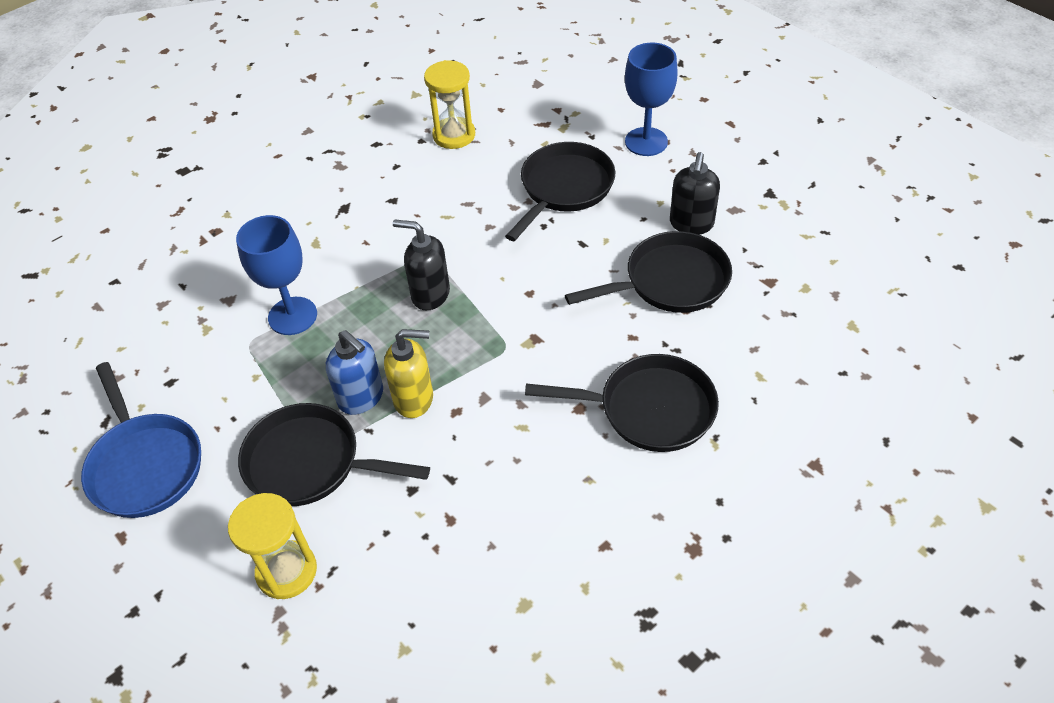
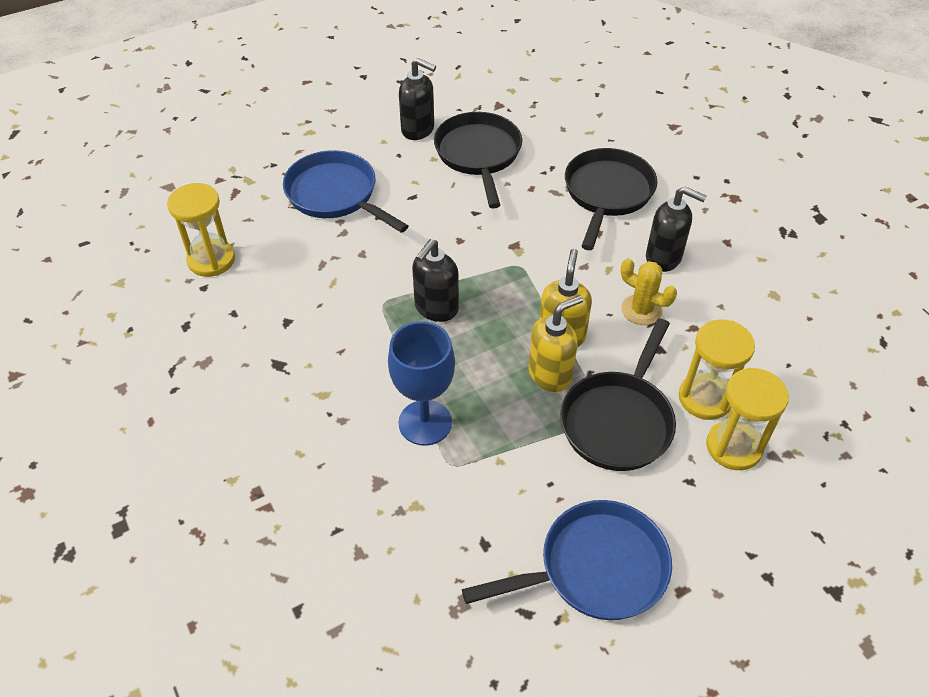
camera: 80 degrees left, 0 degrees up
(349, 539) = (705, 398): none -> yellow hourglass
(361, 398) = (550, 374): blue soap dispenser -> yellow soap dispenser
(466, 465) = (641, 310): none -> yellow cactus
(555, 479) = (664, 258): none -> black soap dispenser
(564, 189) = (336, 195): black pan -> blue pan
(646, 142) = (301, 133): blue goblet -> none

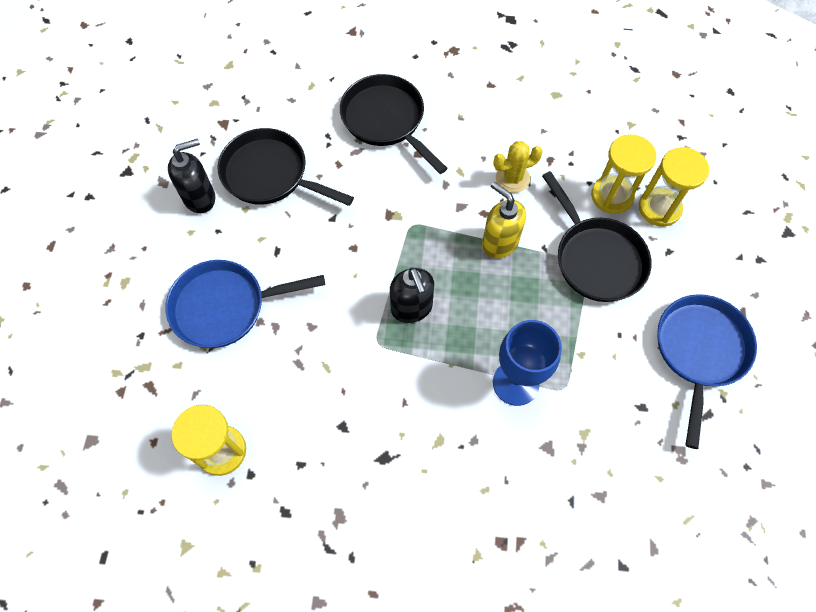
camera: 55 degrees left, 15 degrees up
(550, 374) = (529, 273): yellow soap dispenser -> none
(664, 258) = (476, 131): black soap dispenser -> none

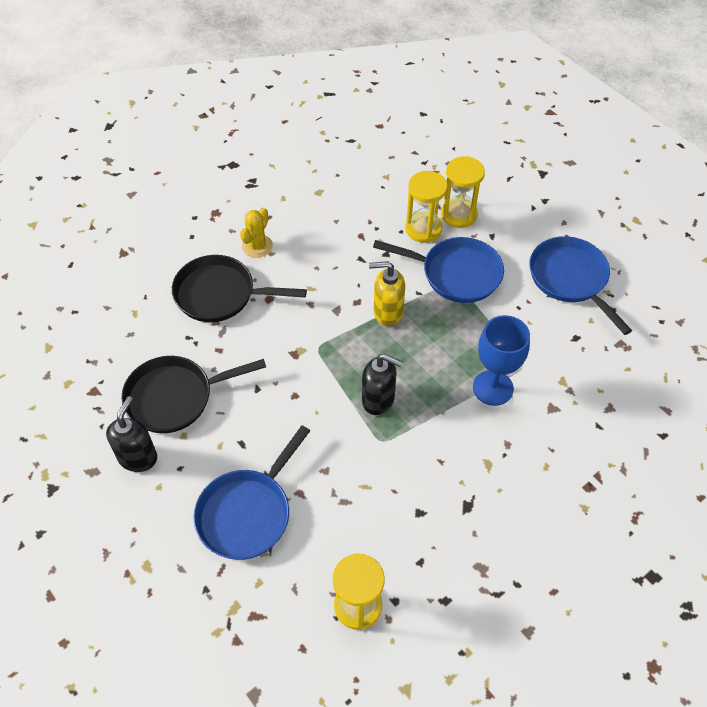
camera: 45 degrees left, 10 degrees down
(512, 178) = (350, 266): yellow cactus -> yellow cactus (257, 246)
(596, 258) = (456, 274): black pan -> blue pan

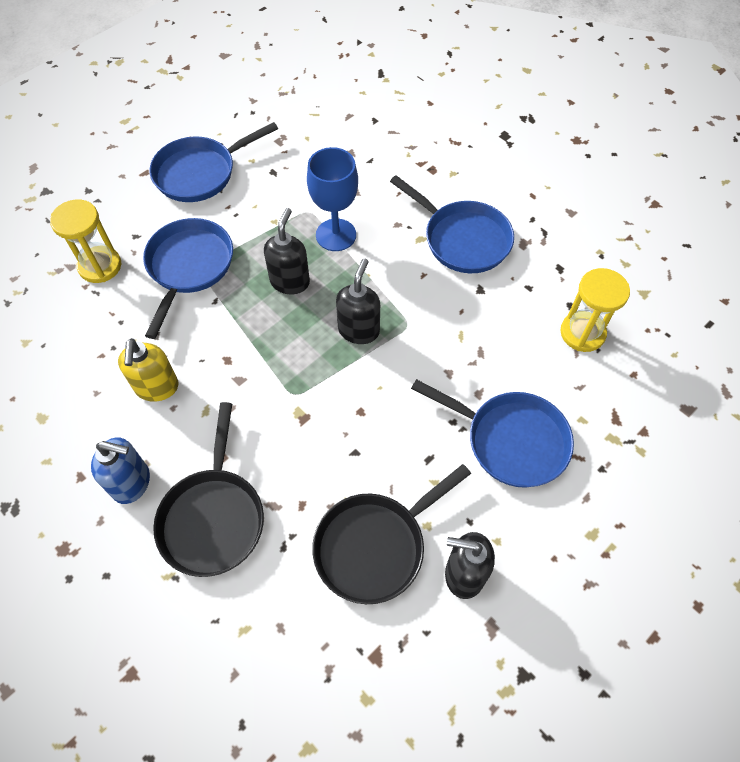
camera: 95 degrees left, 5 degrees up
(175, 397) = (375, 545): black pan -> black pan turned 75 degrees clockwise
(257, 246) = (132, 483): yellow cactus -> blue soap dispenser
(387, 312) = (242, 328): yellow soap dispenser -> yellow soap dispenser (157, 387)
(423, 229) = (119, 299): yellow hourglass -> none
(437, 348) = (290, 281): none -> black soap dispenser
(487, 504) = (462, 239): none -> blue pan

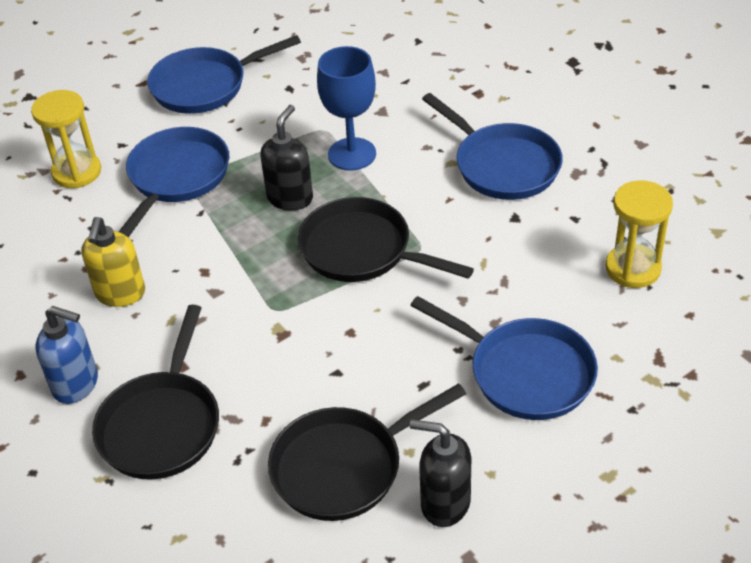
camera: 10 degrees right, 15 degrees down
(359, 330) = (362, 250): black soap dispenser -> black pan

